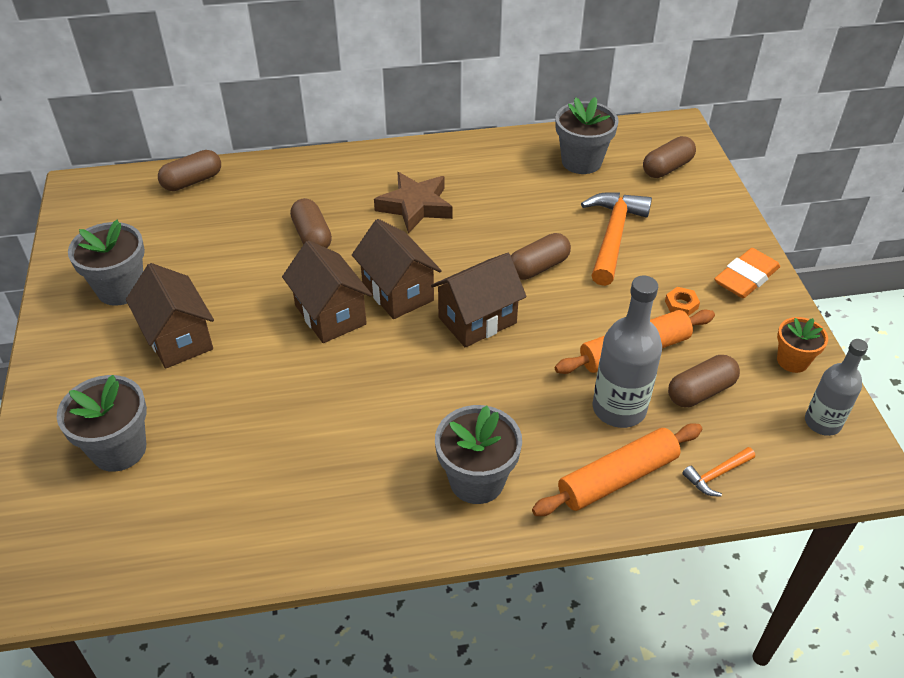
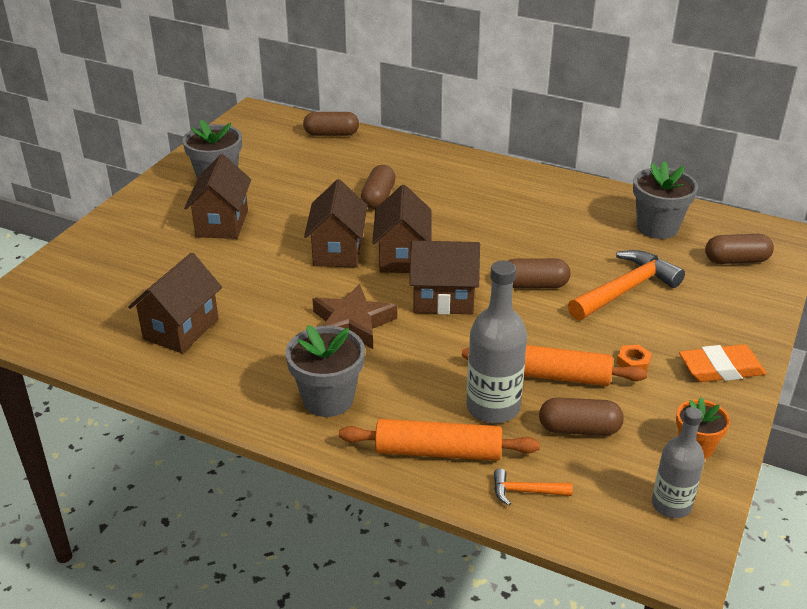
camera: 35 degrees right, 10 degrees down
(119, 449) = (121, 270): grey flower pot -> none
(259, 484) = (181, 329): none -> brown house
(415, 206) = (478, 207): brown star -> brown star (352, 323)

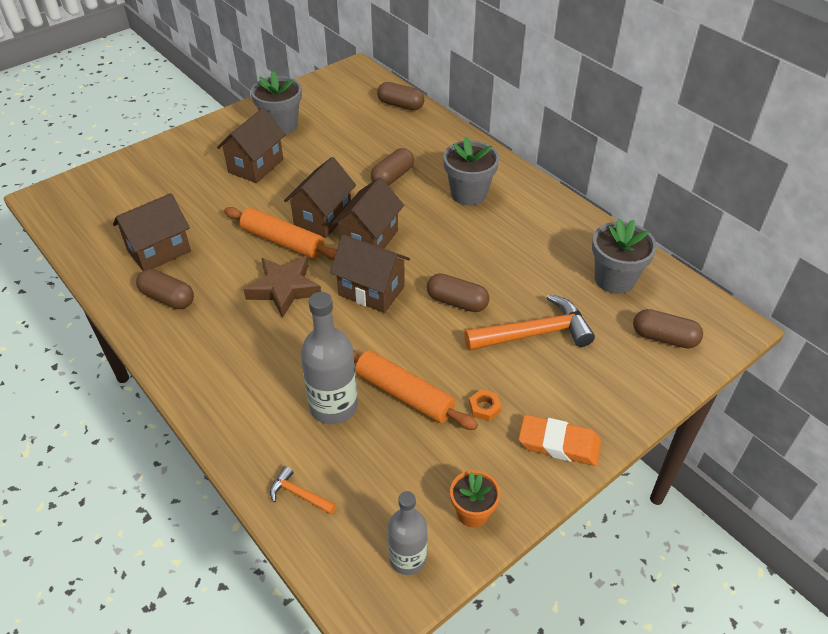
camera: 25 degrees right, 10 degrees up
(328, 399) = (215, 351): grey flower pot -> grey flower pot (468, 194)
(438, 451) = (261, 430): orange rolling pin -> orange rolling pin (283, 241)
(579, 429) = (387, 454): brown capsule -> brown capsule (168, 298)

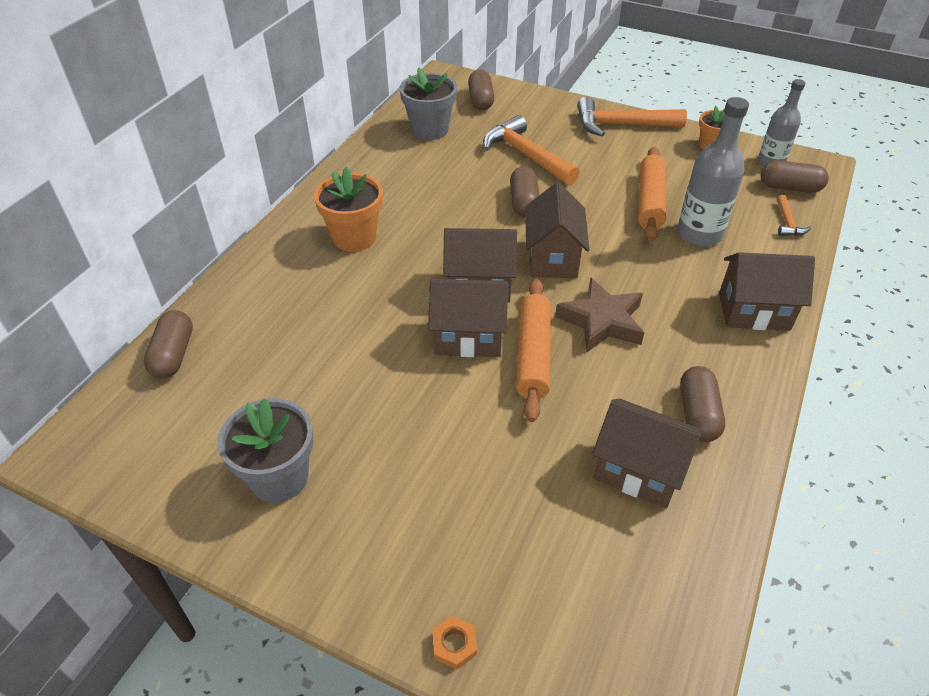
camera: 115 degrees left, 0 degrees up
(256, 166) = (401, 457): brown house -> brown house (753, 311)
(393, 177) = (353, 305): brown capsule -> brown capsule (789, 187)
(468, 194) = (354, 237): grey flower pot -> orange flower pot
(484, 407) = (623, 161): orange nut -> orange nut (454, 644)
(558, 444) = (621, 125): orange eraser -> orange hammer

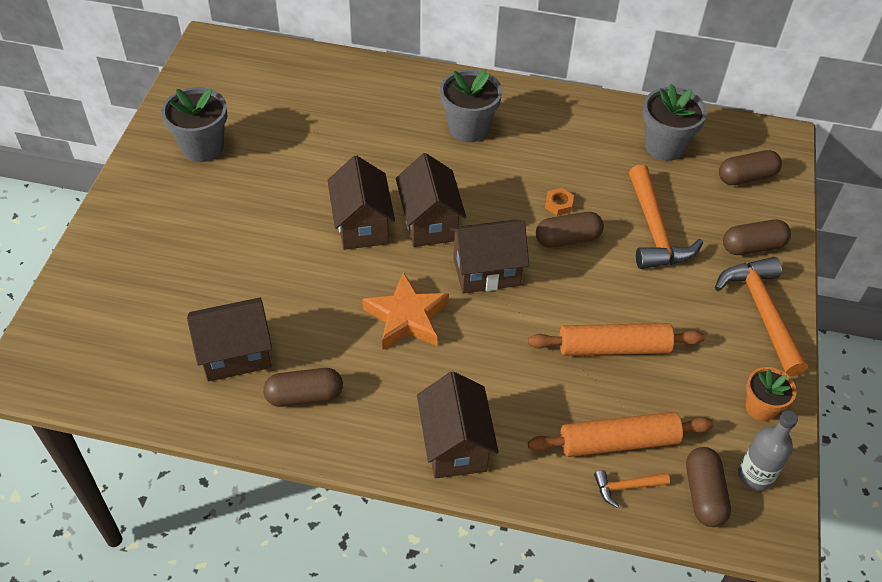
camera: 75 degrees right, 5 degrees up
(173, 355) = (303, 64): brown capsule -> brown capsule (752, 246)
(354, 237) = (468, 128): orange flower pot -> grey flower pot
(454, 644) = (83, 261): orange nut -> orange nut (558, 204)
(526, 155) = (654, 230): orange hammer -> orange hammer turned 135 degrees clockwise
(532, 355) = (351, 271): orange rolling pin -> orange rolling pin (618, 441)
(601, 321) = (406, 317): brown star -> orange star
(638, 471) = (235, 355): brown house -> brown house turned 60 degrees clockwise
(699, 234) = (570, 396): grey bottle -> none

